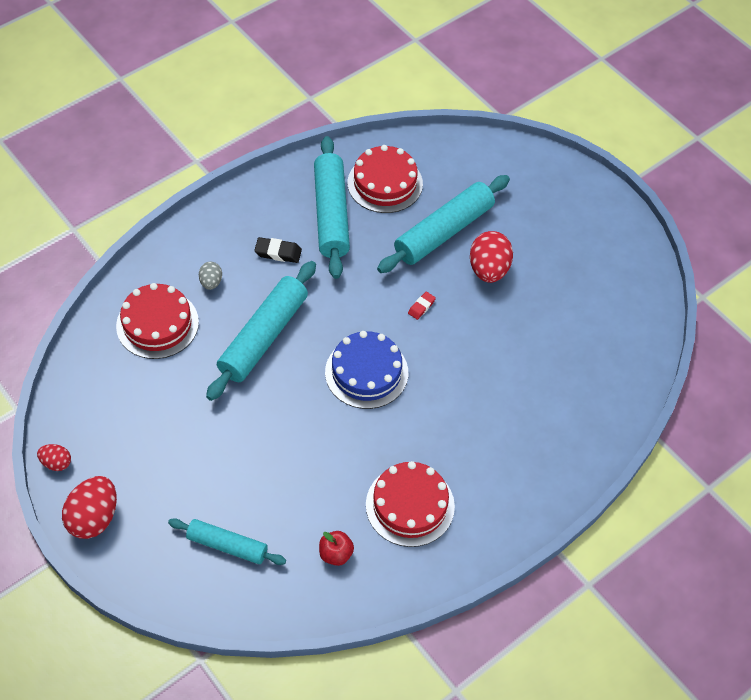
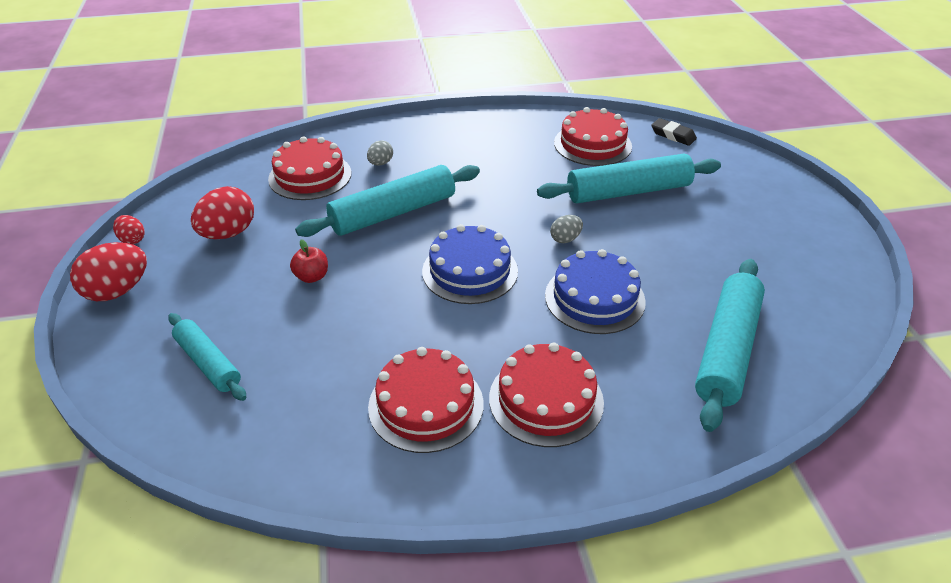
camera: 30 degrees right, 15 degrees down
(278, 252) = (456, 161): black eraser -> black eraser (673, 135)
(331, 214) = (526, 150): turquoise rolling pin -> turquoise rolling pin (727, 350)
(336, 554) = (307, 418): red apple -> red apple (312, 277)
(421, 307) = (565, 239): red eraser -> grey egg
(474, 358) = (594, 298): none -> blue cake
(487, 463) = (546, 399): none -> red cake
(489, 269) = (658, 232): red egg -> red egg (228, 233)

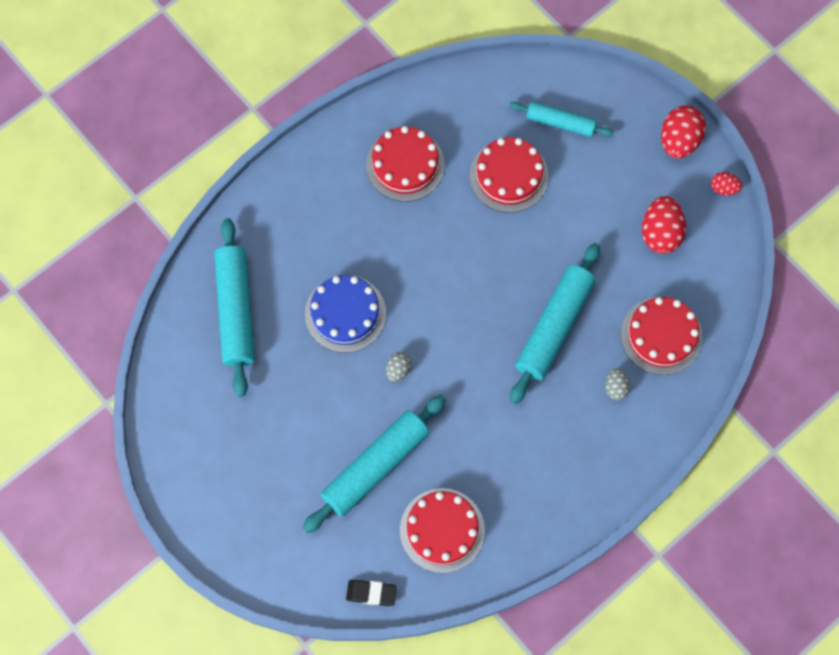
camera: 150 degrees right, 30 degrees up
(312, 277) = (559, 225): red apple -> none
(470, 271) = (450, 293): blue cake -> none
(546, 399) = (335, 207): red cake -> red cake (509, 176)

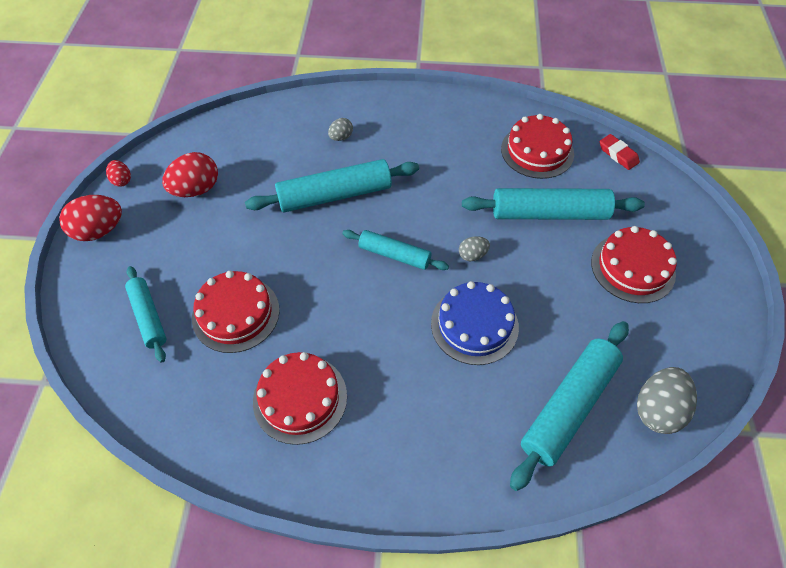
camera: 135 degrees left, 15 degrees down
(178, 360) = (657, 409): none -> grey egg
(371, 593) = (618, 154): black eraser -> red eraser
(454, 317) = (394, 255): none -> turquoise rolling pin
(661, 335) = (278, 140): red cake -> red cake (632, 267)

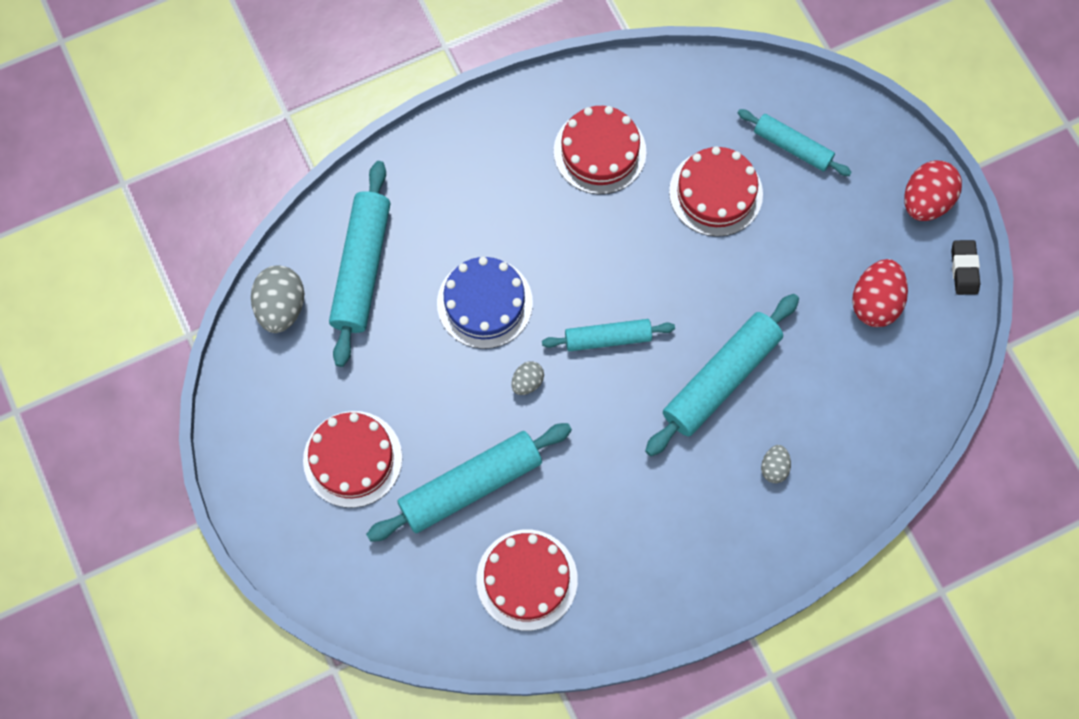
camera: 150 degrees right, 15 degrees up
(122, 180) = (964, 269): red egg -> black eraser
(618, 154) = (425, 630): red eraser -> none

